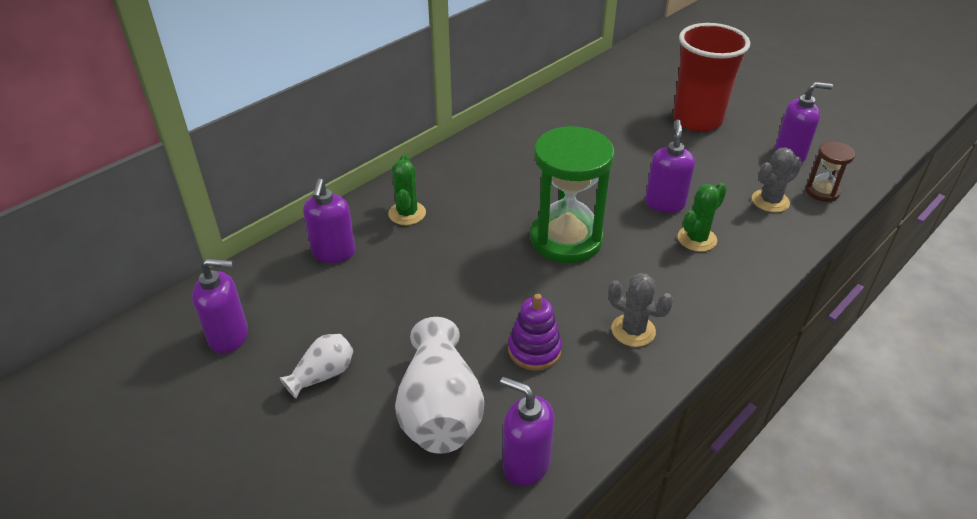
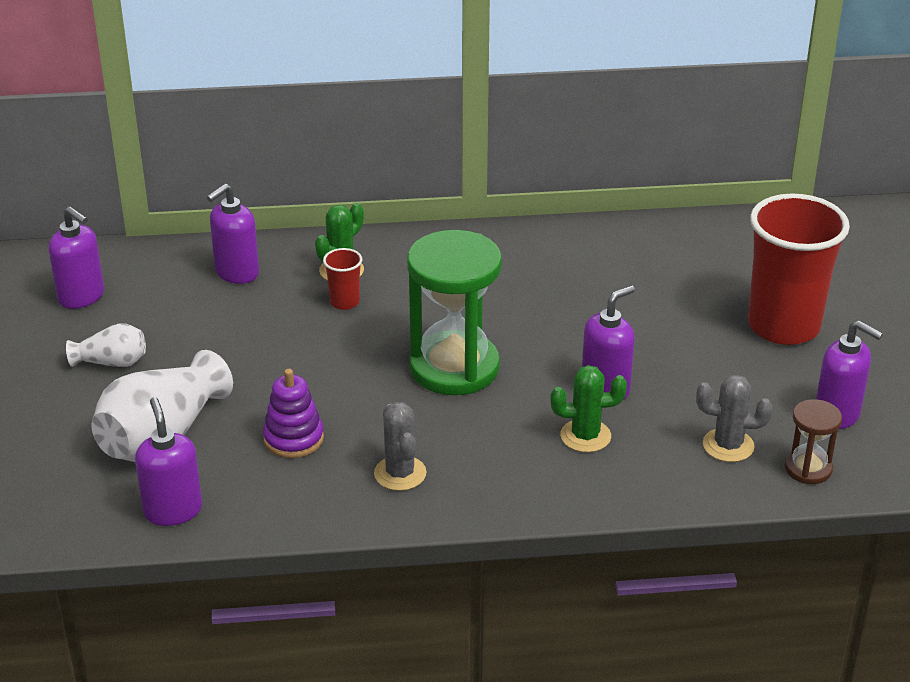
camera: 40 degrees right, 5 degrees down
(438, 233) = (344, 302): none -> red cup

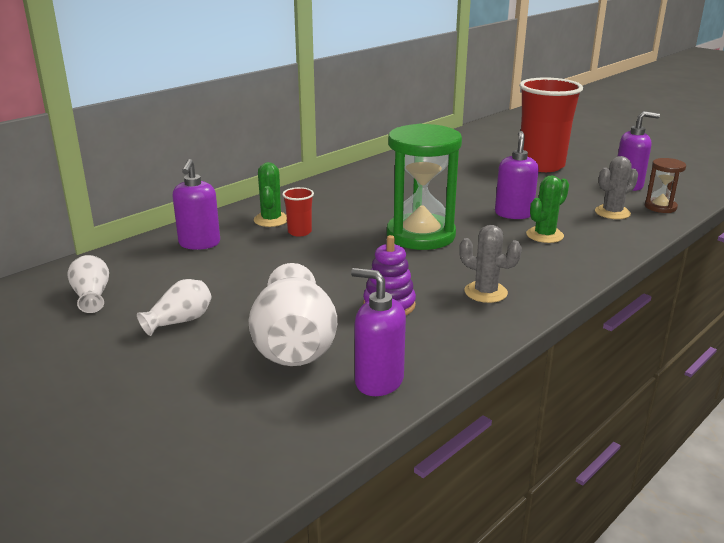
camera: 40 degrees left, 10 degrees down
(82, 297) = (92, 296): purple soap dispenser -> white vase

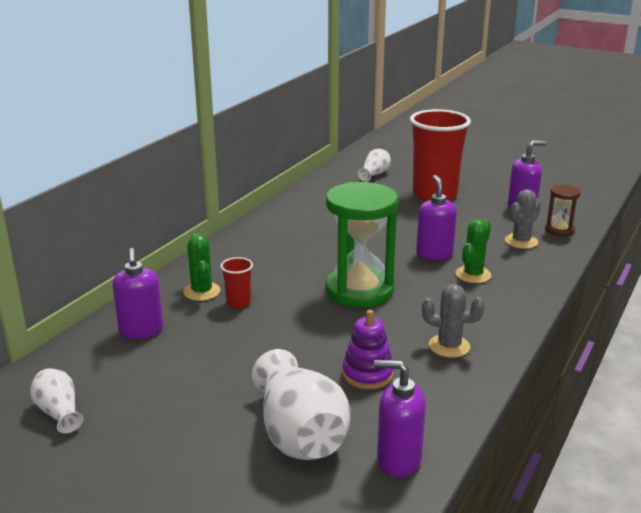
camera: 15 degrees left, 0 degrees up
(180, 321) = (170, 426): white vase -> white vase (374, 174)

